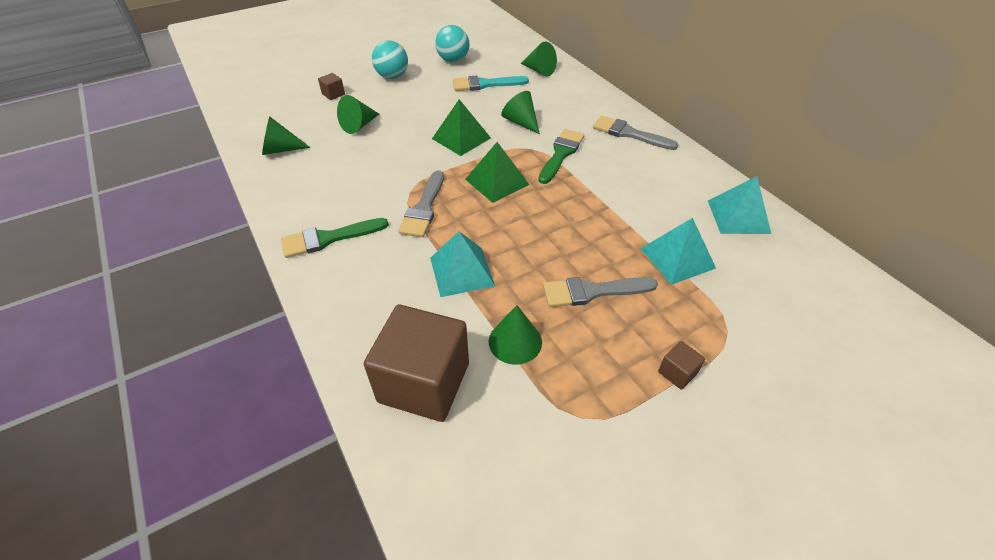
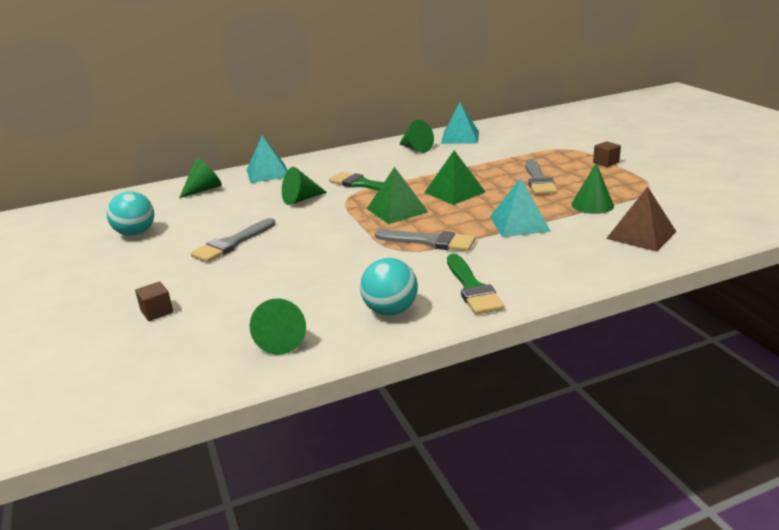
camera: 80 degrees left, 20 degrees down
(359, 125) = (254, 286): green cone -> green cone (416, 149)
(392, 76) = (143, 271): turquoise ball -> turquoise ball (390, 311)
(424, 382) = (641, 235): brown cube -> brown pyramid
(461, 138) = (315, 226): green pyramid -> green pyramid (454, 192)
(485, 84) = (211, 215): turquoise brush -> none
(629, 134) = (343, 160): grey brush -> grey brush (232, 243)
(677, 258) = (502, 155): turquoise pyramid -> turquoise pyramid (268, 173)

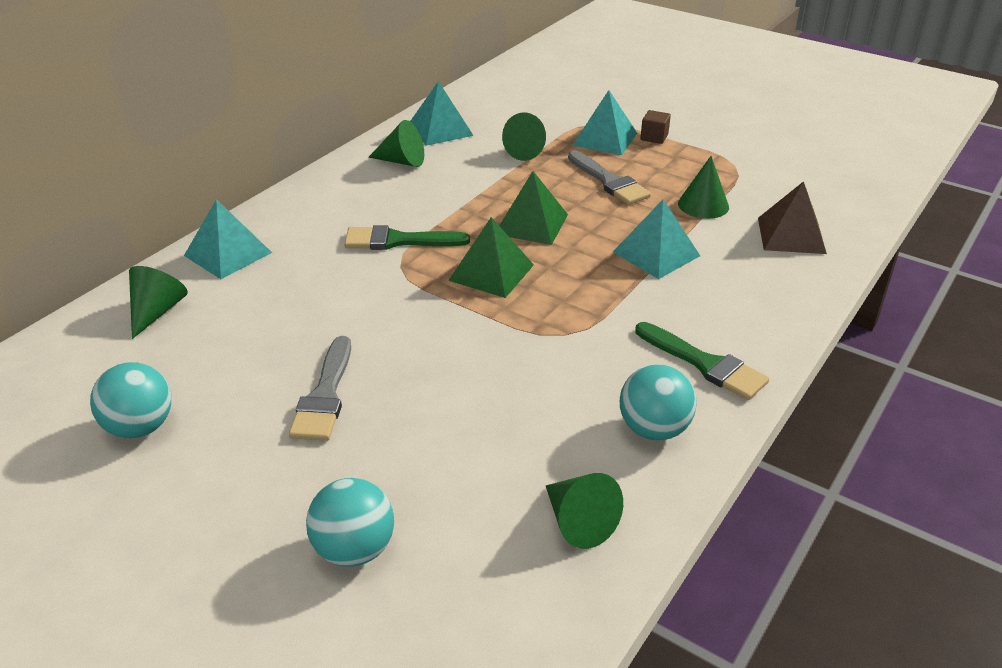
camera: 35 degrees left, 10 degrees up
(157, 312) = (354, 549): brown cube -> turquoise ball
(301, 199) = (337, 289): green cone -> green cone (528, 151)
(430, 242) = (586, 310): grey brush -> none
(567, 158) = (605, 139): none -> turquoise pyramid

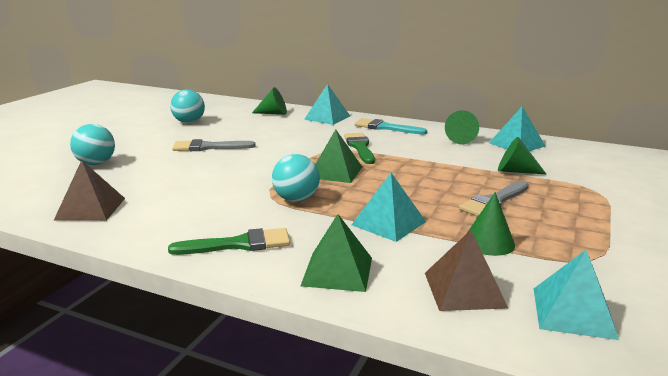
camera: 80 degrees right, 15 degrees down
(319, 207) = (385, 128): none -> turquoise brush
(531, 224) = (404, 179): green pyramid -> green pyramid (337, 271)
(578, 522) = (90, 208): green cone -> brown pyramid
(605, 139) = (572, 197): turquoise pyramid -> turquoise pyramid (573, 312)
(653, 429) = (166, 227): turquoise ball -> turquoise ball (296, 199)
(654, 137) = (603, 217): brown cube -> none
(705, 364) = (239, 244): green brush -> green brush turned 135 degrees counterclockwise

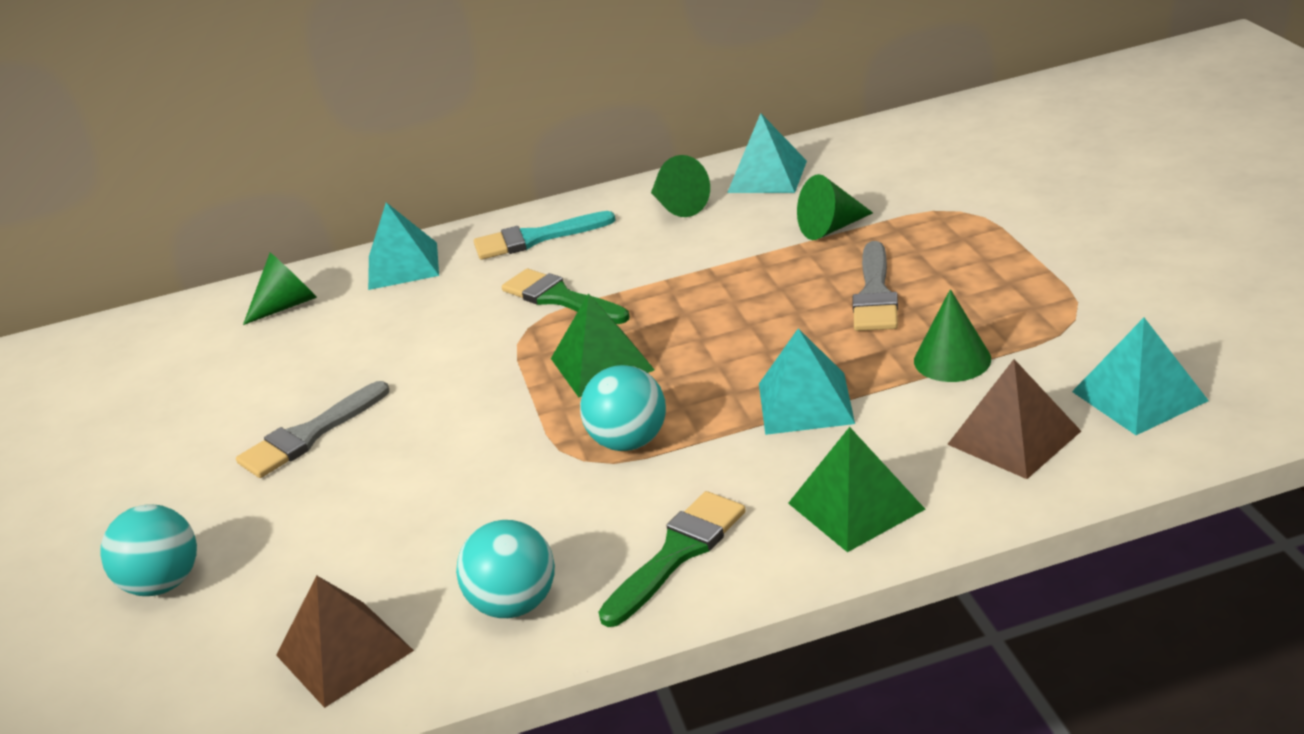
camera: 35 degrees left, 10 degrees up
(189, 122) = (159, 407): turquoise ball -> turquoise ball (515, 604)

